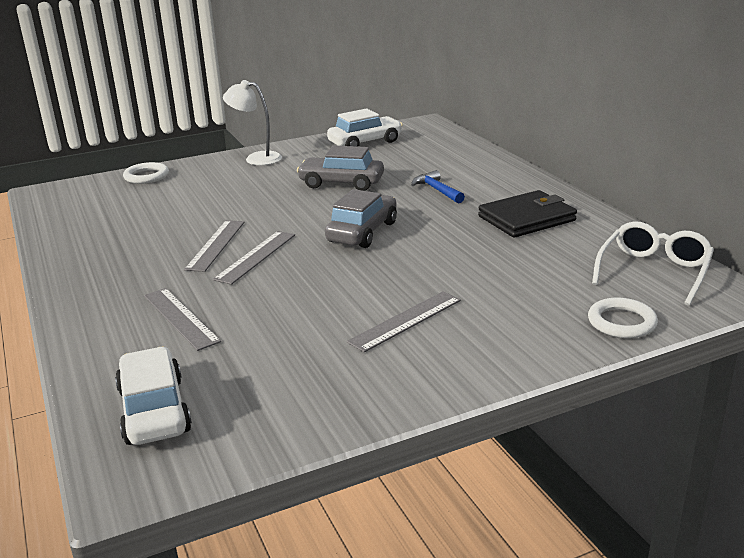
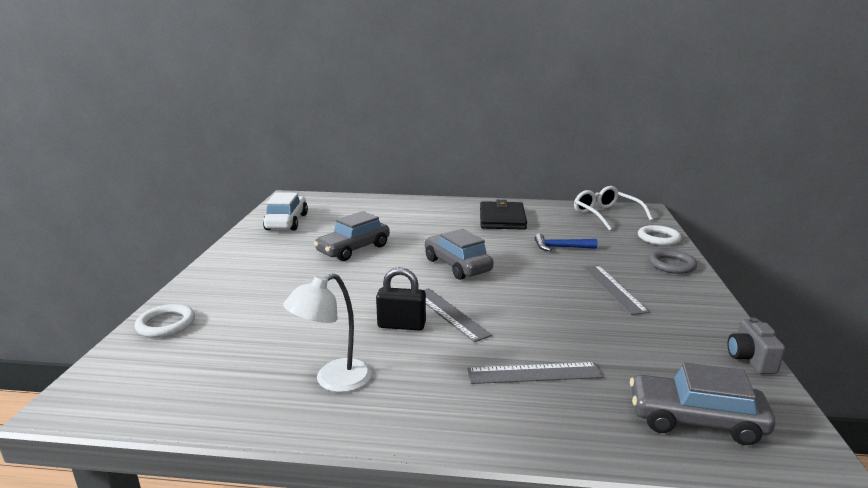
camera: 60 degrees left, 5 degrees down
(154, 410) = (695, 420): white car -> grey car
(216, 245) = (401, 325): grey ruler -> black padlock
(256, 158) = (233, 265): white lamp -> white lamp (333, 380)
(306, 432) = (750, 359): none -> grey camera
(437, 190) = (420, 227): blue hammer -> blue hammer (560, 247)
(532, 346) = (671, 265): none -> grey ring

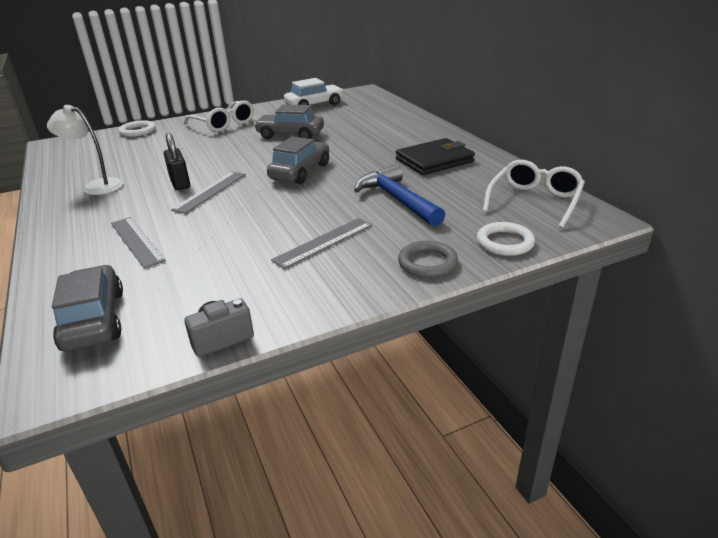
camera: 60 degrees right, 10 degrees up
(253, 271) = (224, 124): none -> white glasses
(560, 247) = (397, 199): blue hammer -> blue hammer, size x1.65

